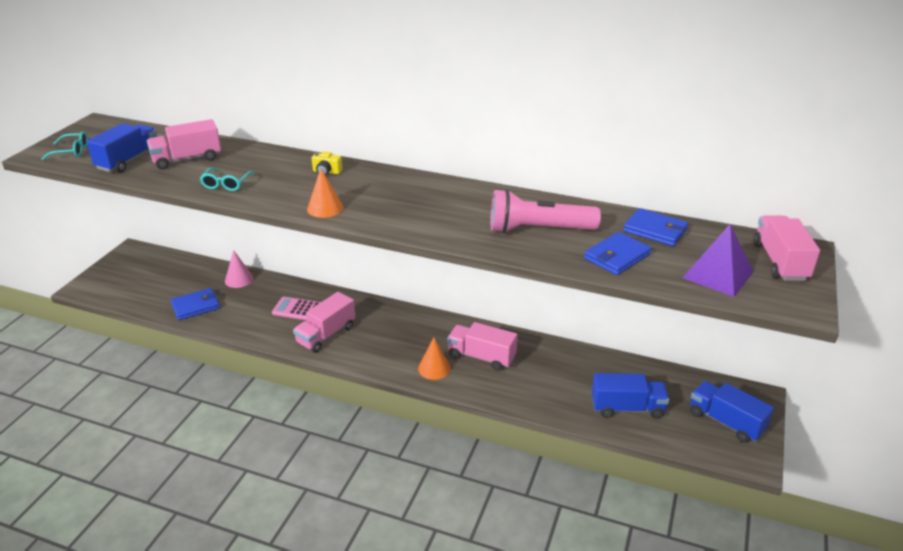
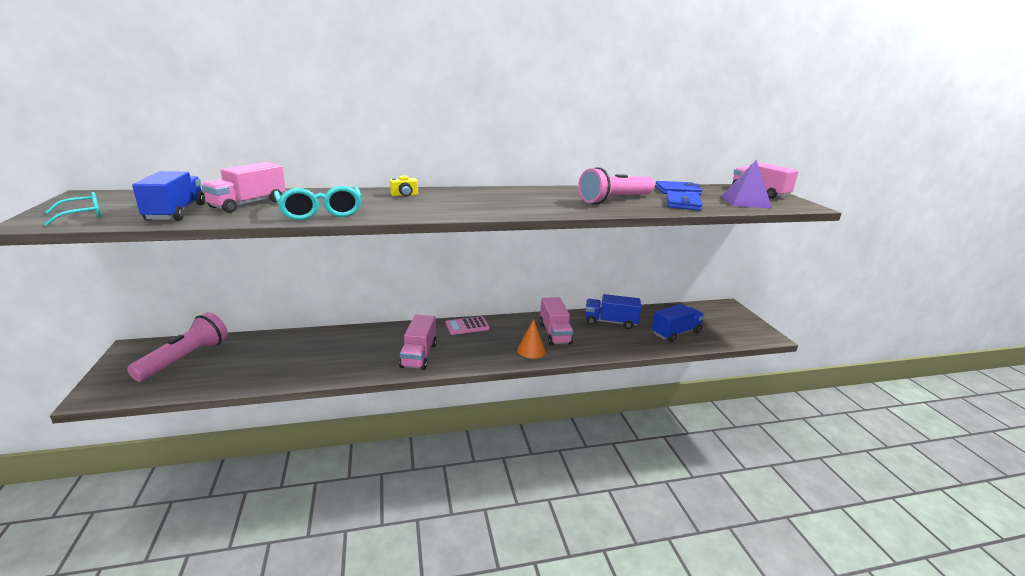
camera: 35 degrees left, 10 degrees down
(156, 273) = (185, 358): none -> pink flashlight
(196, 306) = (262, 371): blue wallet -> none
(226, 184) = (320, 212): turquoise glasses -> turquoise glasses, size x1.73
(239, 279) = (288, 340): pink cone -> none
(297, 309) = (372, 346): pink calculator -> pink calculator (467, 326)
(325, 208) = (442, 212): orange cone -> none
(481, 357) = (554, 333): pink truck -> pink truck turned 90 degrees counterclockwise
(725, 422) = (731, 323): blue truck -> blue truck (610, 322)

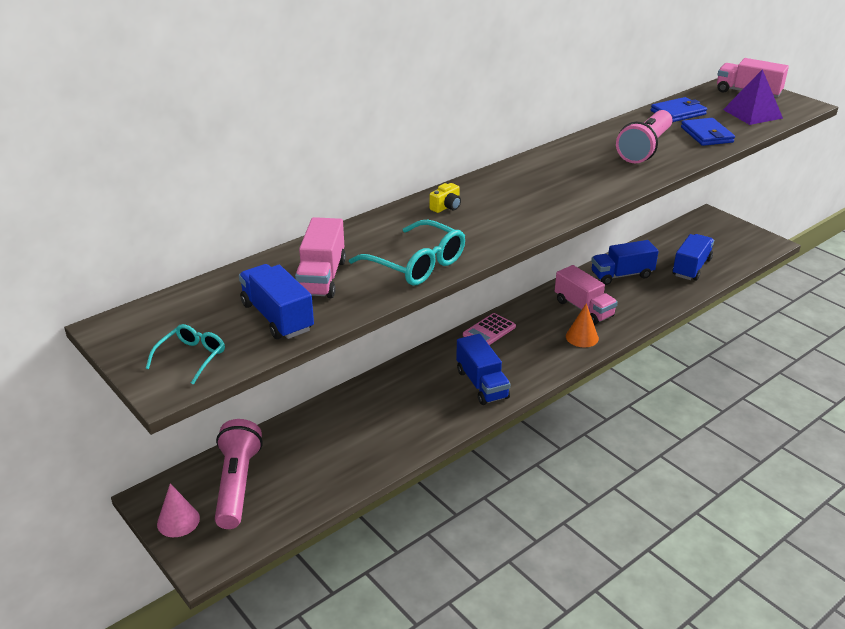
camera: 25 degrees left, 10 degrees up
(123, 366) = (178, 521): none -> pink cone
(419, 355) = (482, 384): pink truck -> blue truck

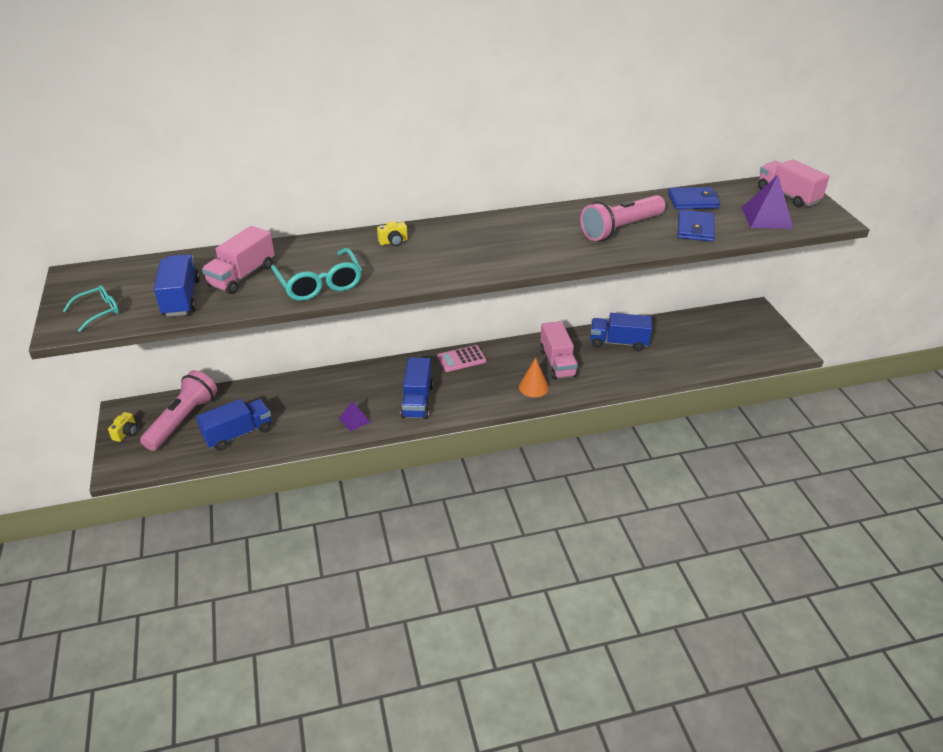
camera: 25 degrees right, 5 degrees up
(178, 521) = (126, 433): pink cone -> yellow camera
(433, 422) = (354, 420): none -> purple pyramid
(691, 267) = (690, 353): blue truck -> blue truck (238, 434)

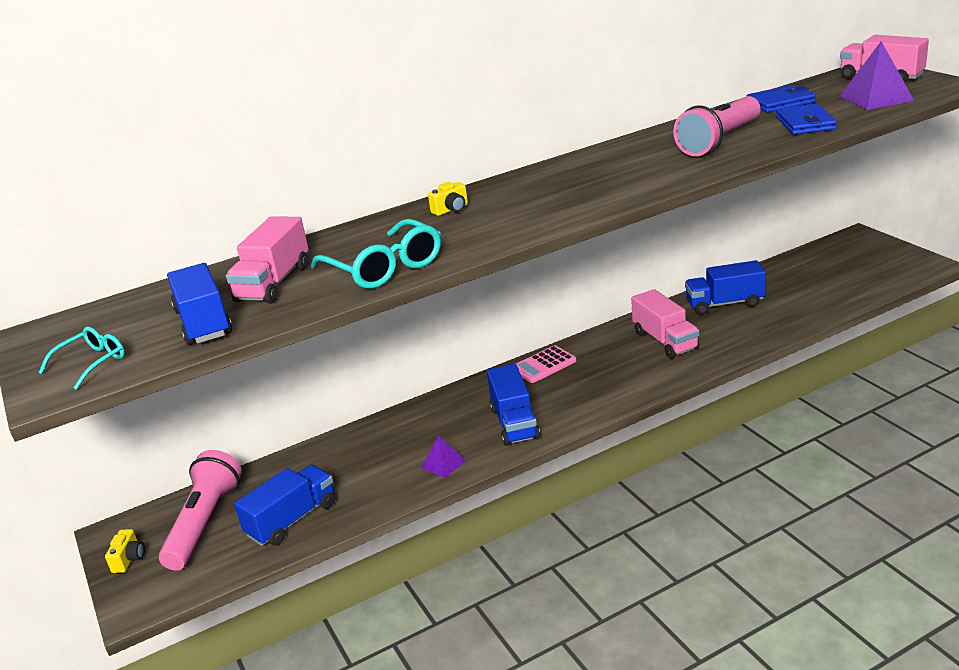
camera: 10 degrees left, 10 degrees down
(533, 387) = (652, 372): orange cone -> none

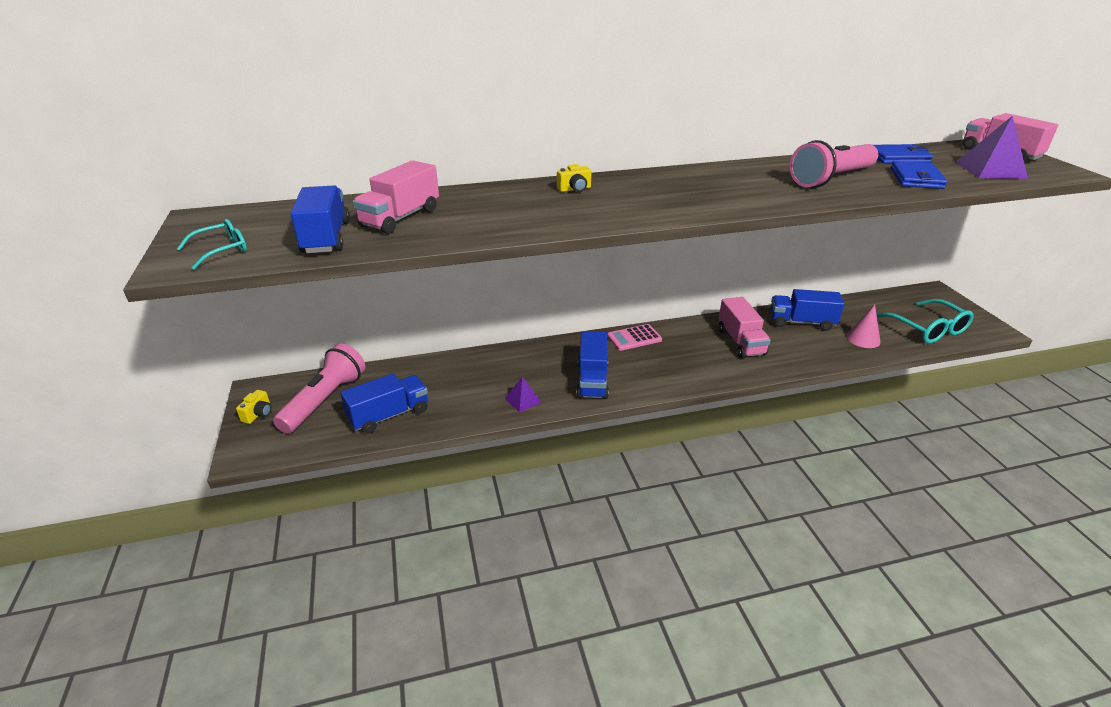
camera: 10 degrees right, 5 degrees up
(385, 268) = (495, 225): turquoise glasses -> turquoise glasses (928, 329)
(796, 306) = (863, 339): none -> pink cone

